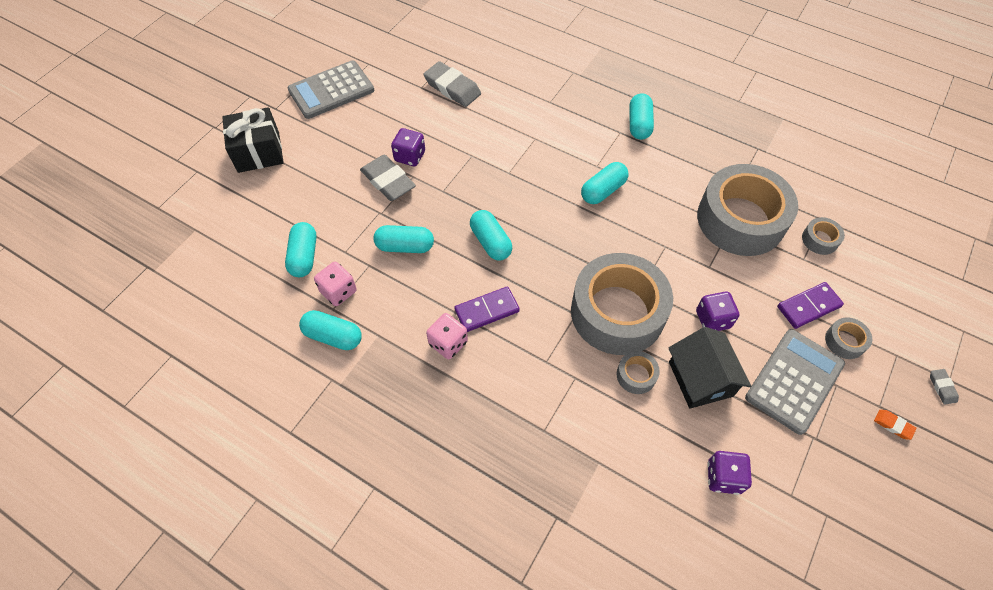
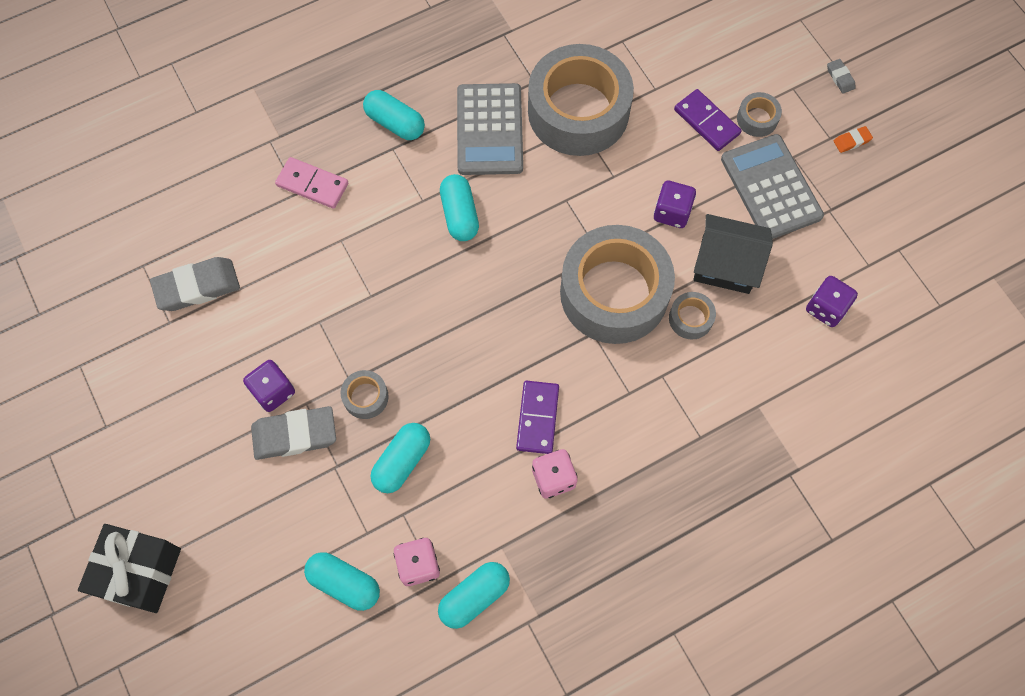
camera: 60 degrees left, 10 degrees up
(331, 90) = (94, 434): grey calculator -> grey calculator (489, 130)
(491, 242) = (454, 367): turquoise capsule -> none
(561, 106) = (312, 184): none -> pink domino
(808, 306) = (706, 122): purple domino -> purple domino turned 45 degrees counterclockwise
(820, 240) = (643, 60): grey tape -> grey tape (365, 397)
(942, 387) = (840, 78): grey eraser -> grey eraser turned 45 degrees clockwise

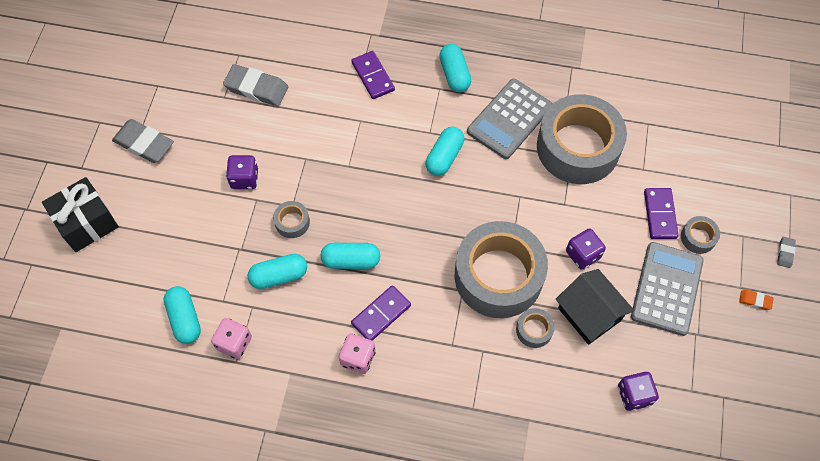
camera: 40 degrees right, 5 degrees down
(295, 435) = (234, 213): grey eraser -> grey eraser (144, 144)
(312, 184) = (373, 76): pink domino -> purple domino
(474, 597) = (248, 389): turquoise capsule -> turquoise capsule (351, 261)

